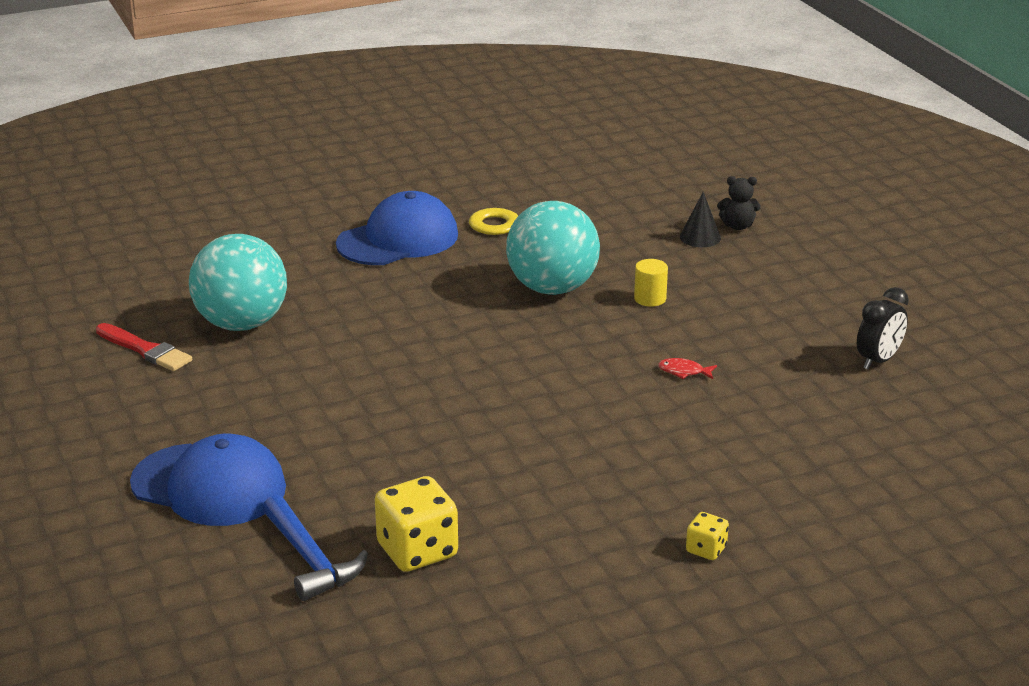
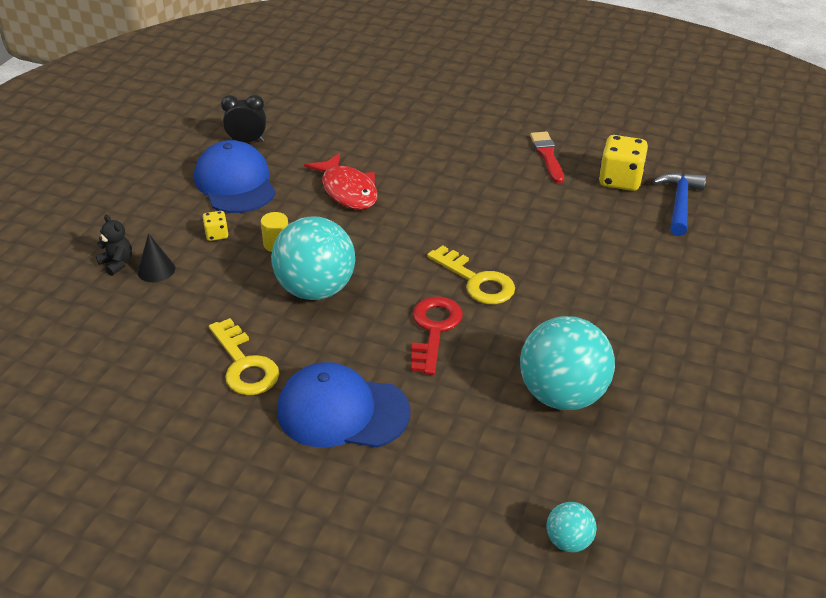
camera: 135 degrees left, 10 degrees up
(145, 350) = (659, 414): red brush -> red brush (547, 156)
(147, 257) = (569, 541): none -> turquoise ball
(209, 485) = (700, 273): blue cap -> blue cap (235, 183)
(408, 312) = (434, 329): none -> red key
(427, 362) = (476, 281): none -> yellow key
(684, 372) = (347, 190): red fish -> red fish, size x2.39
(706, 549) = (487, 115): yellow dice -> yellow dice (216, 234)

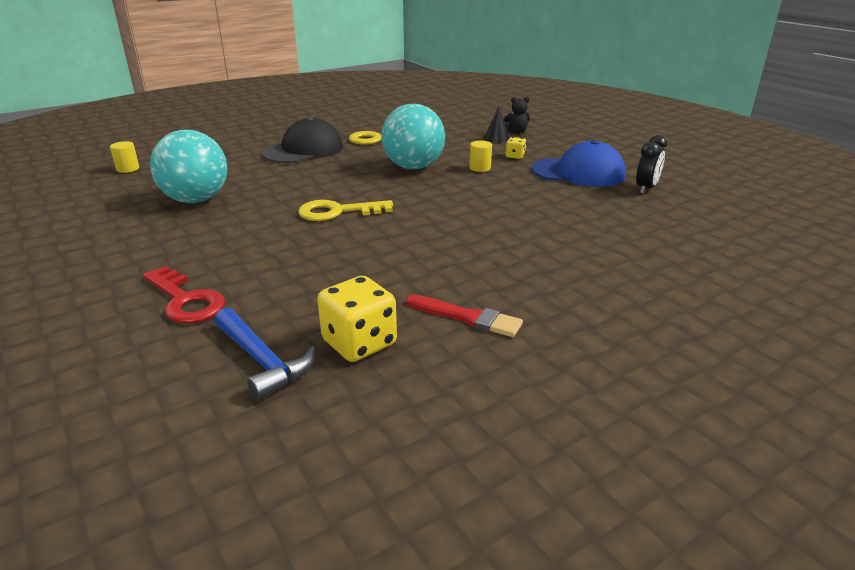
camera: 125 degrees right, 10 degrees down
(342, 411) = (304, 150): blue cap -> black cap
(347, 190) = (522, 203): red fish -> none
(434, 329) = (318, 185): red key -> red key (185, 300)
(569, 541) = (128, 169): turquoise ball -> yellow cylinder

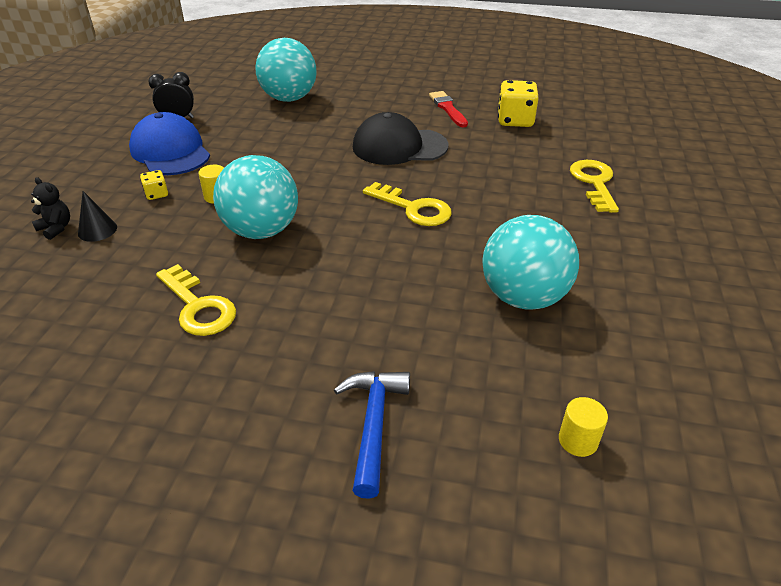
camera: 135 degrees left, 10 degrees up
(185, 300) = (594, 183): red key -> yellow key
(262, 361) = (570, 133): blue hammer -> blue hammer (373, 424)
(304, 150) = (308, 339): black cap -> black cap (399, 146)
(634, 243) = (289, 98): none -> turquoise ball

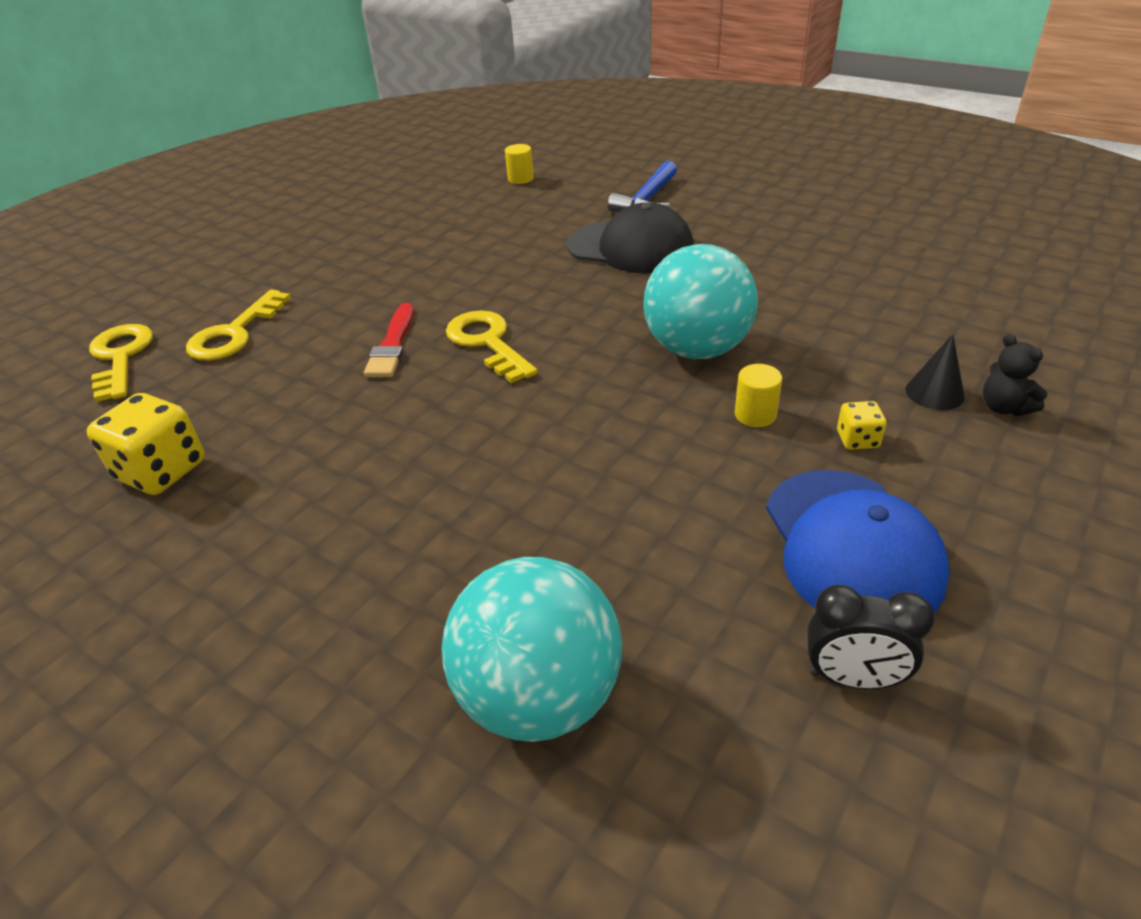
camera: 155 degrees left, 0 degrees up
(198, 306) = (779, 284): yellow key -> yellow key (120, 357)
(399, 146) = (414, 454): black cap -> black cap (630, 248)
(448, 108) = (227, 540): red brush -> red brush (392, 345)
(523, 297) = (465, 245): turquoise ball -> none

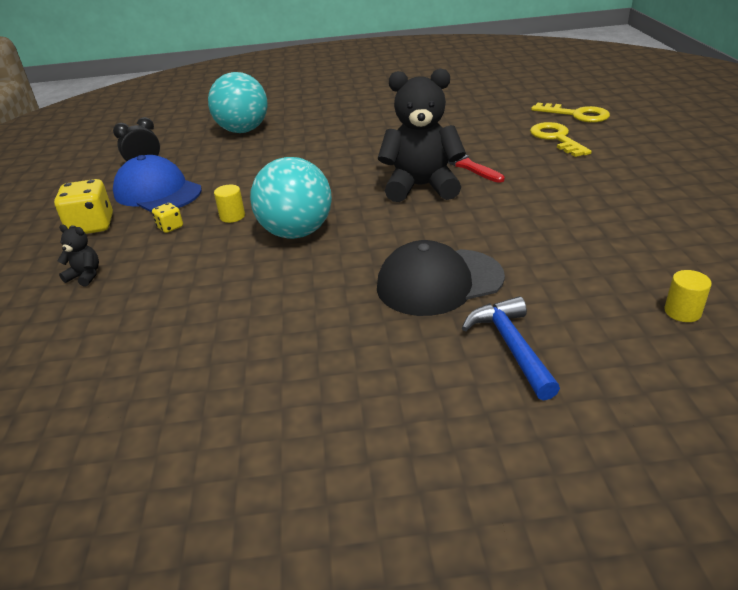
camera: 140 degrees right, 5 degrees down
(162, 471) = (458, 109): yellow dice -> yellow dice (91, 226)
(487, 343) = (421, 187): yellow key -> black teddy bear
(934, 393) = (131, 268): black cone -> none

